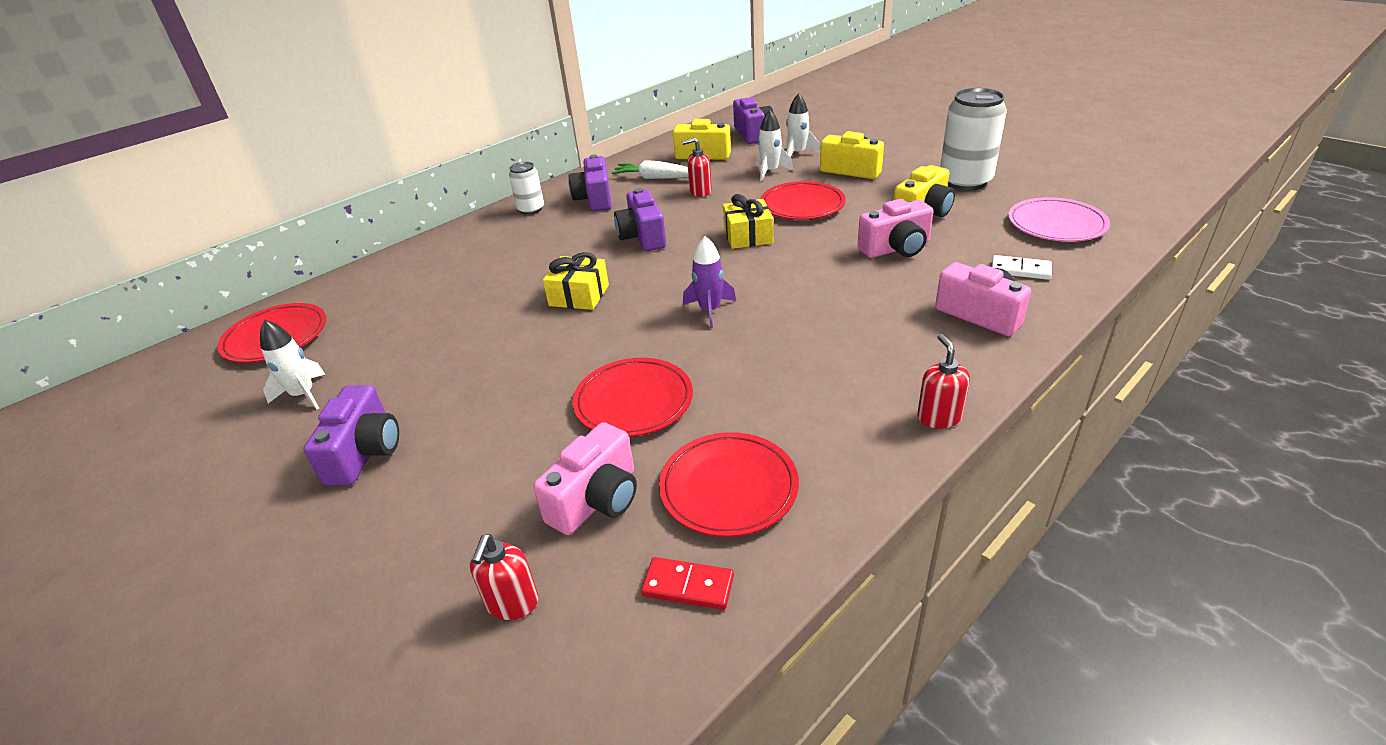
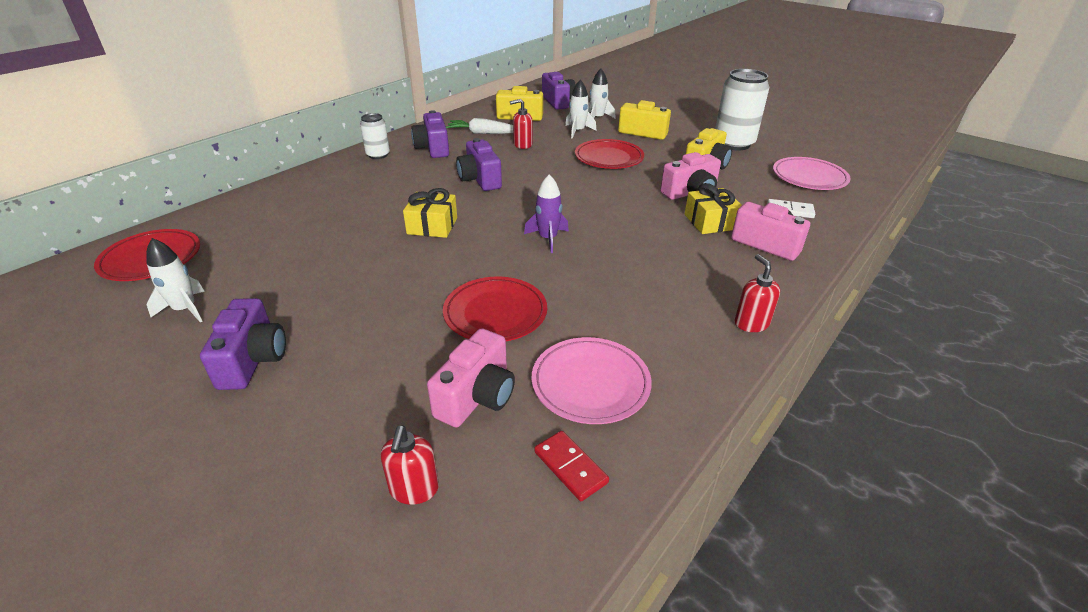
camera: 10 degrees left, 0 degrees up
(688, 585) = (570, 467): red domino -> red domino turned 45 degrees clockwise
(728, 488) = (590, 383): red plate -> pink plate
(748, 236) = (569, 180): yellow gift -> yellow gift (710, 222)

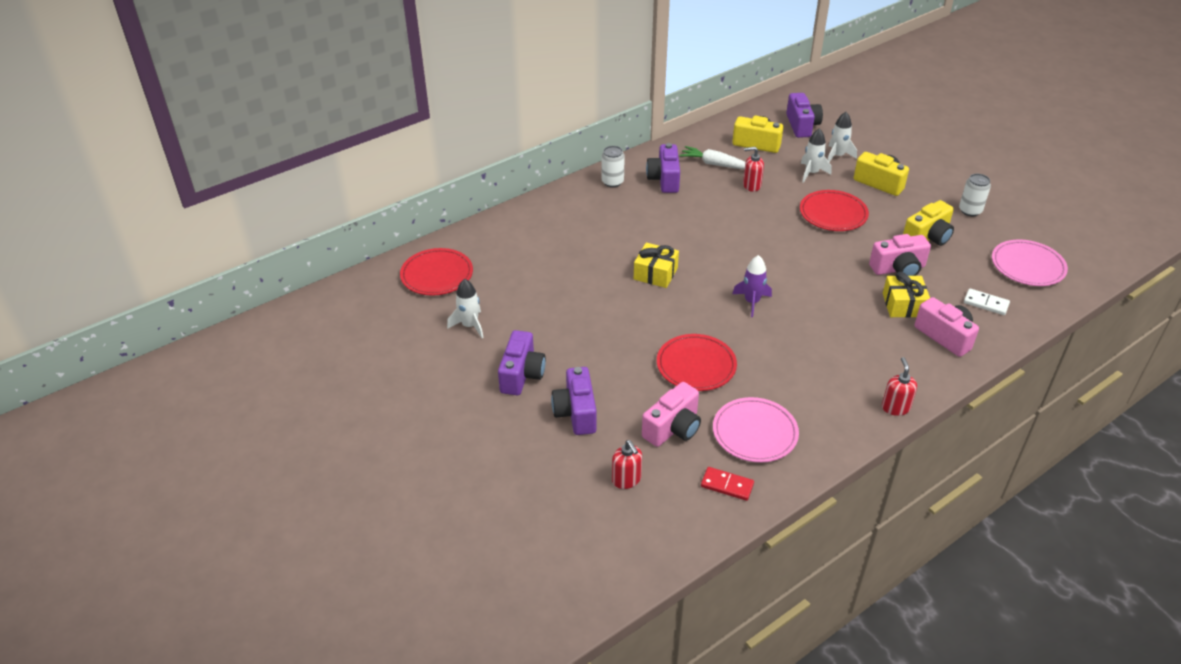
camera: 15 degrees right, 5 degrees up
(414, 489) = (626, 480): red soap dispenser -> red soap dispenser turned 45 degrees counterclockwise
(480, 179) = (703, 226): purple camera -> purple camera (576, 413)
(570, 467) = (727, 485): red domino -> red domino turned 45 degrees counterclockwise
(733, 143) = (970, 211): white can -> white can, size x0.55

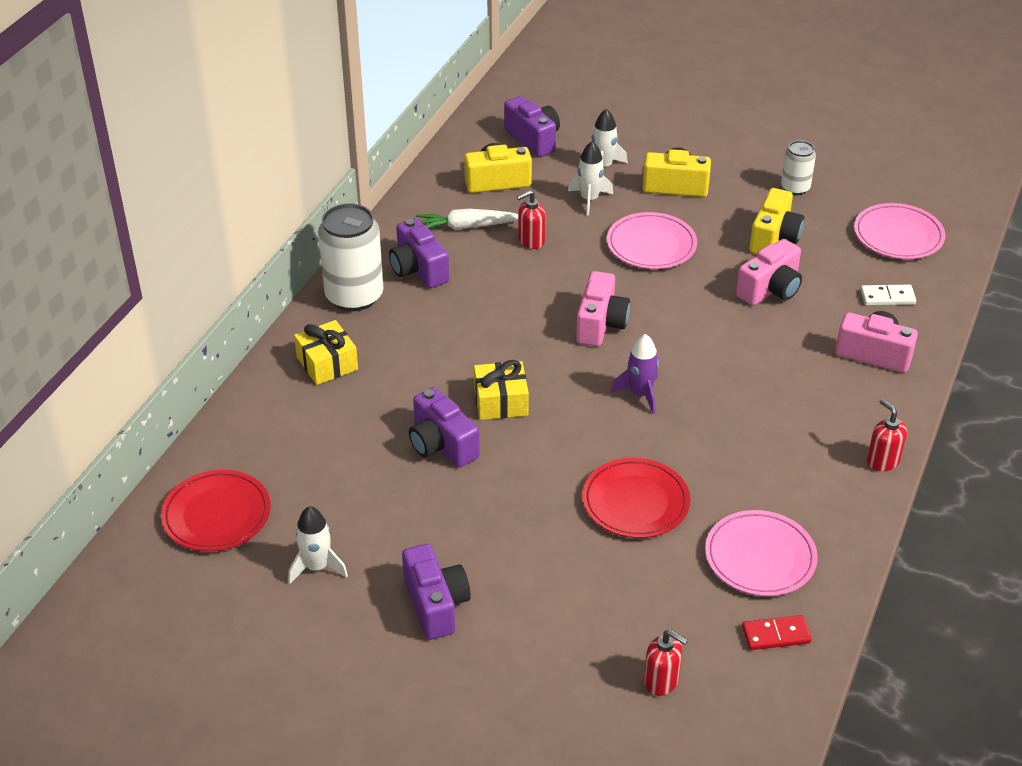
camera: 30 degrees left, 0 degrees up
(576, 413) = (540, 624): purple camera -> purple camera (441, 445)
(612, 182) = (354, 296): white can -> white can, size x1.83
(673, 428) = (667, 592): pink camera -> pink camera (600, 324)
(833, 214) = (651, 245): red plate -> pink plate
(903, 305) = (806, 332): yellow gift -> yellow gift (327, 363)

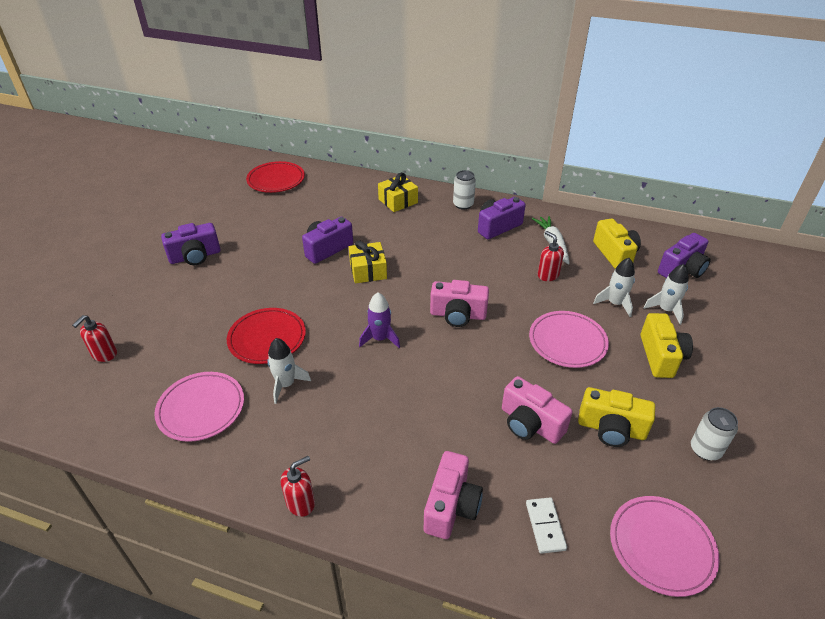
camera: 85 degrees right, 0 degrees up
(317, 567) = (233, 214): white rocket -> white rocket (286, 384)
(354, 296) = (463, 204): white can -> white can, size x0.55
(776, 635) = (123, 416): red domino -> none

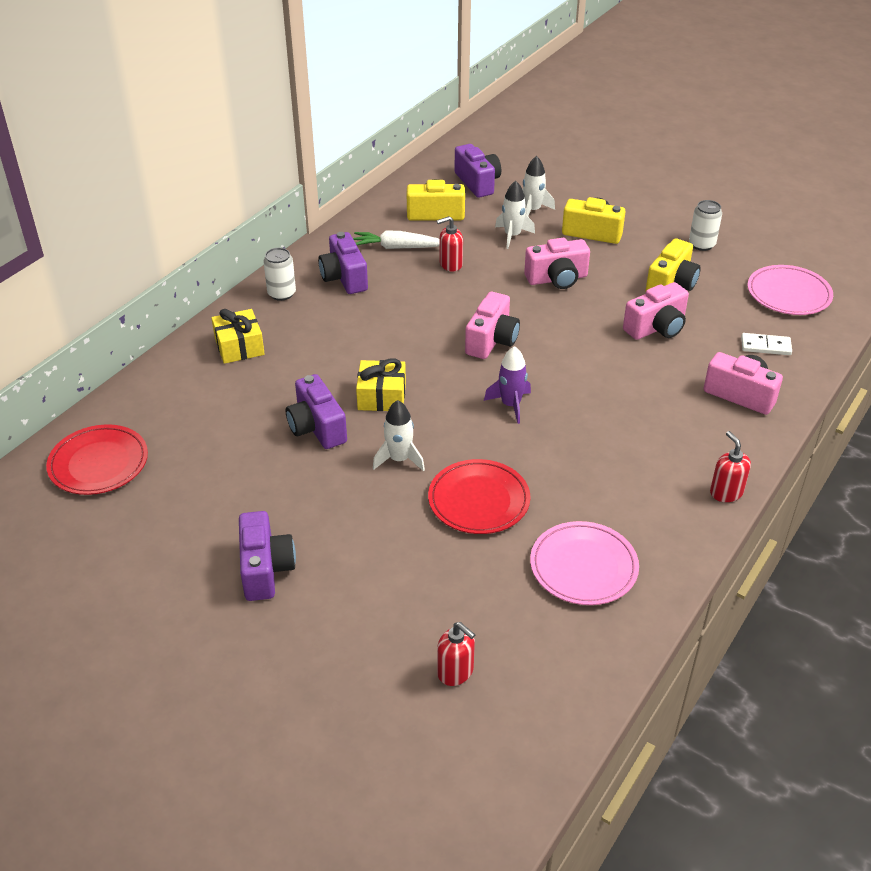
camera: 75 degrees left, 0 degrees up
(286, 384) = (563, 490): white rocket -> white rocket (399, 459)
(567, 342) = (557, 279): pink plate -> pink camera

